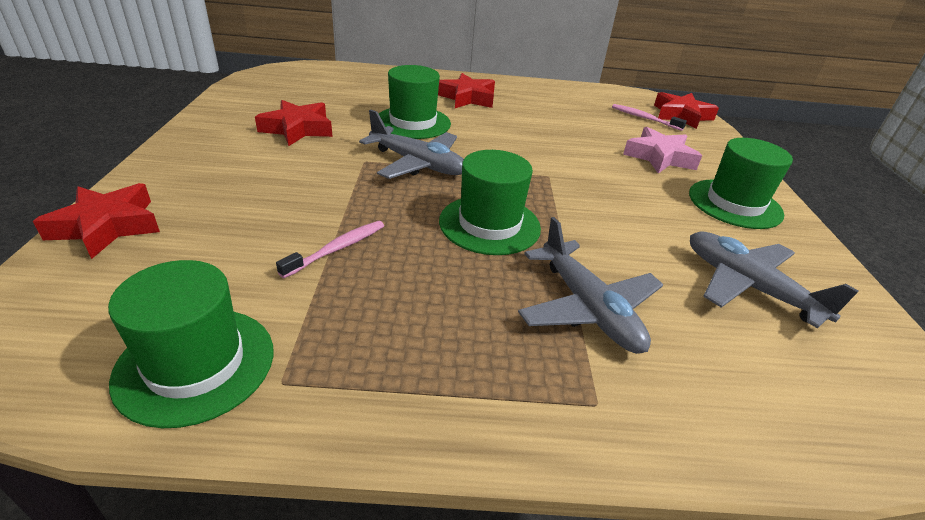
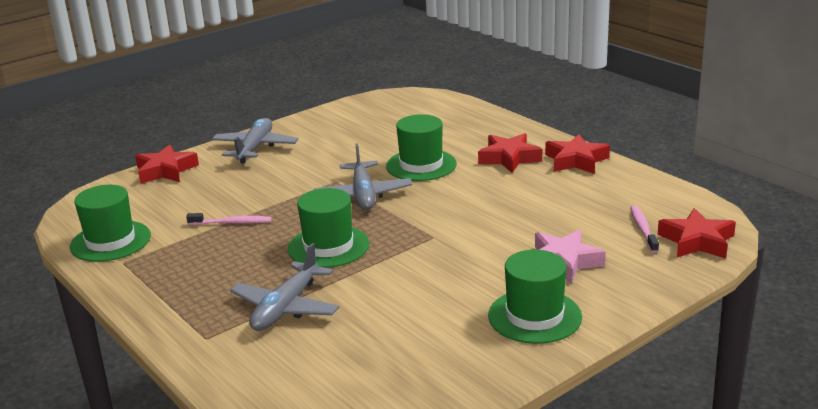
camera: 55 degrees right, 10 degrees down
(297, 129) = (337, 146): red star -> red star (576, 160)
(747, 286) = (401, 352): grey plane -> grey plane (255, 148)

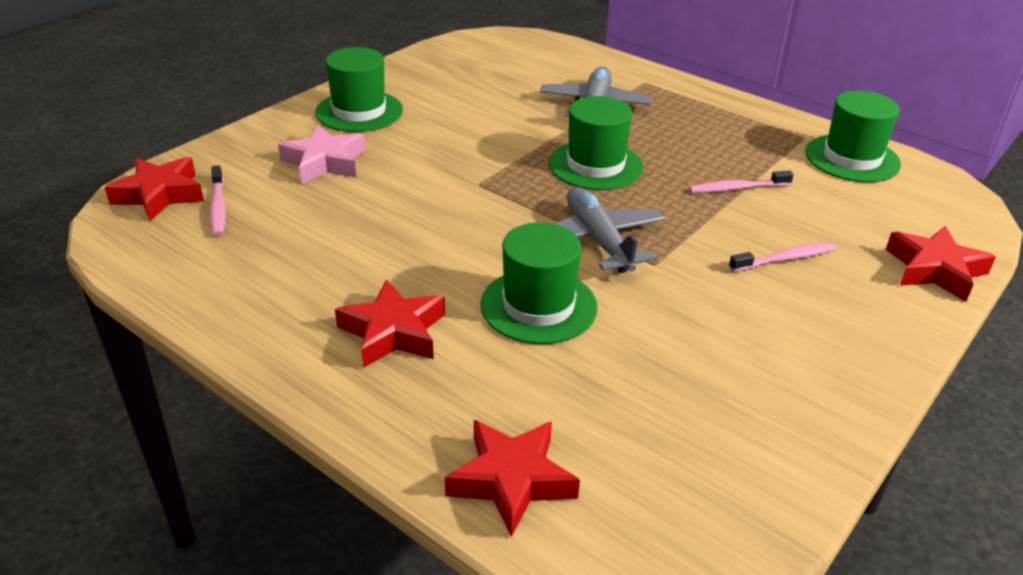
camera: 165 degrees right, 10 degrees up
(251, 180) = (784, 259): none -> pink toothbrush
(255, 148) = (850, 332): grey plane -> none
(576, 160) = (278, 333): red star -> red star (511, 480)

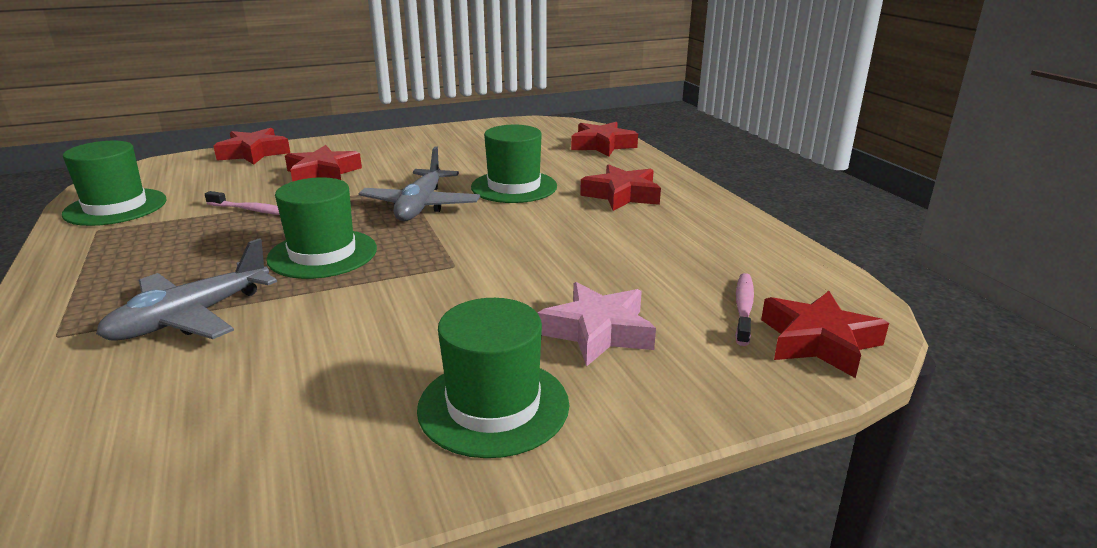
camera: 150 degrees left, 10 degrees down
(784, 259) = (322, 173): pink toothbrush -> red star

